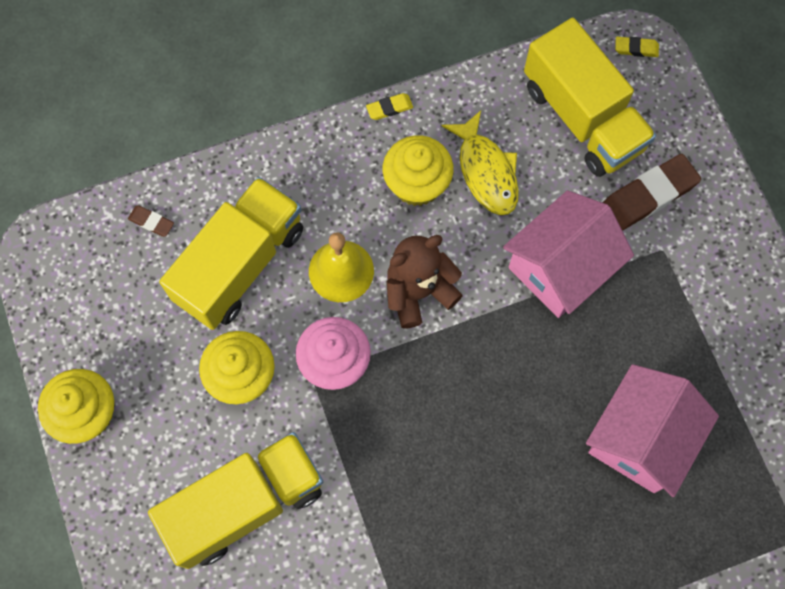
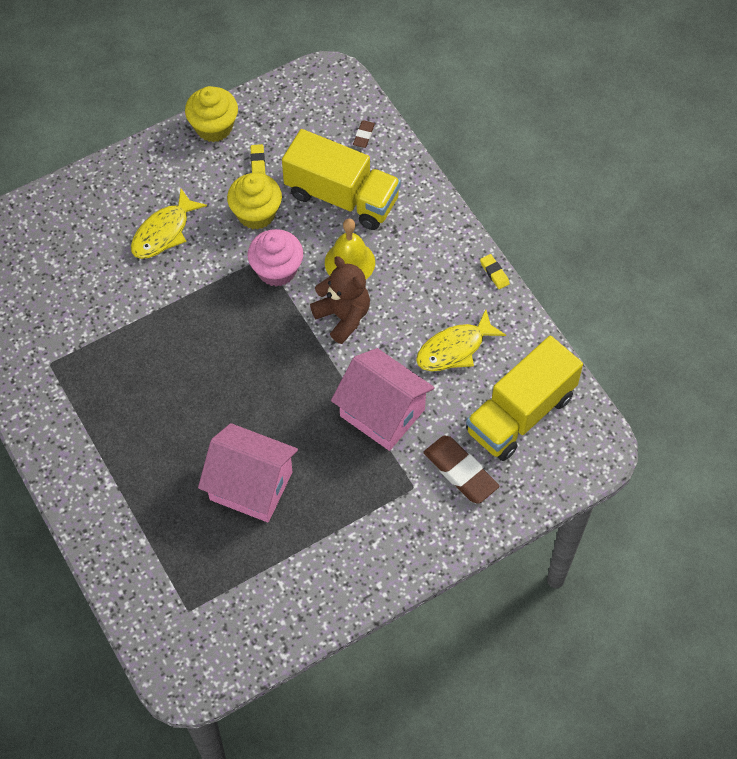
camera: 80 degrees right, 10 degrees down
(245, 504) = (163, 232): yellow truck -> yellow fish
(417, 184) = (433, 302): yellow cupcake -> none
(636, 48) = (597, 448): yellow eraser -> yellow eraser (258, 162)

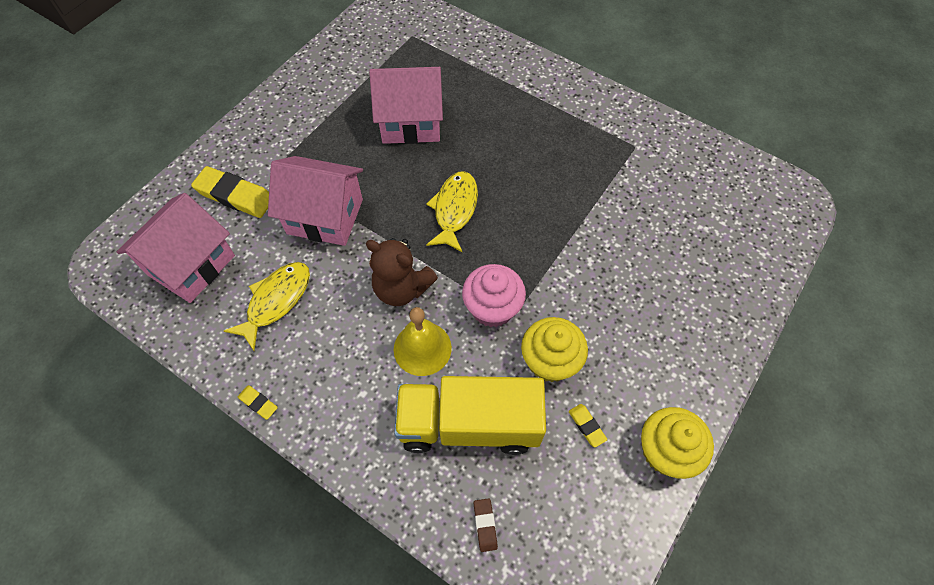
camera: 155 degrees right, 0 degrees up
(163, 232) = (628, 300): yellow fish -> yellow fish (454, 209)
(460, 472) = (235, 195): brown eraser -> yellow eraser
(520, 414) = (191, 265): yellow truck -> pink house

